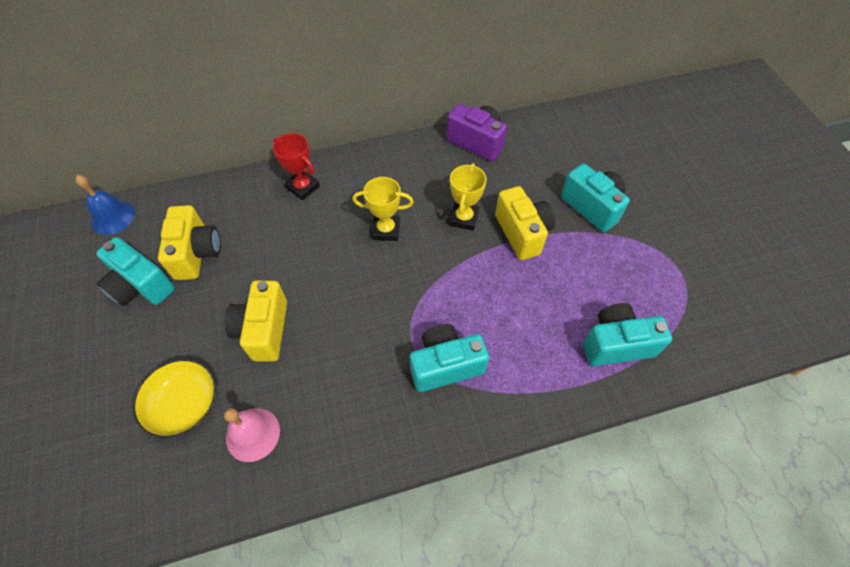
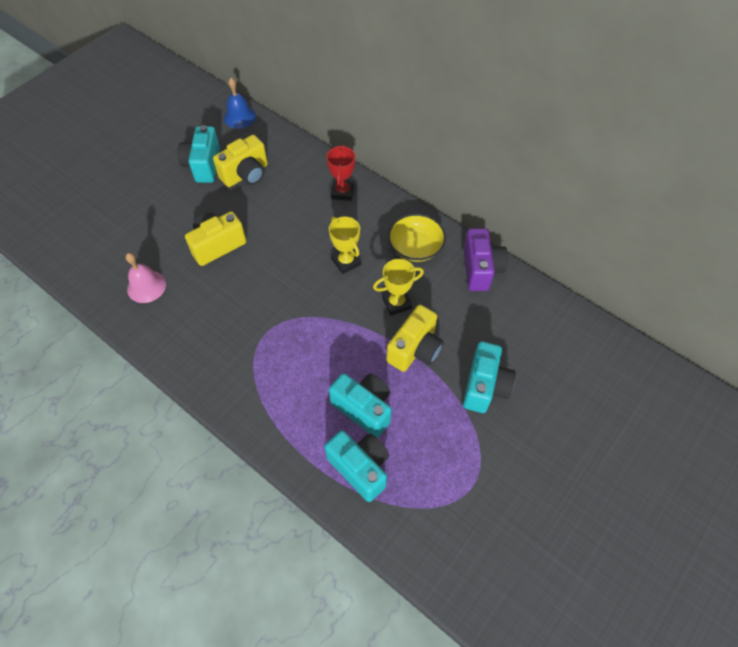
camera: 55 degrees right, 0 degrees up
(185, 404) = (143, 241): yellow bowl -> yellow bowl (415, 247)
(445, 365) = (262, 362): turquoise camera -> turquoise camera (363, 408)

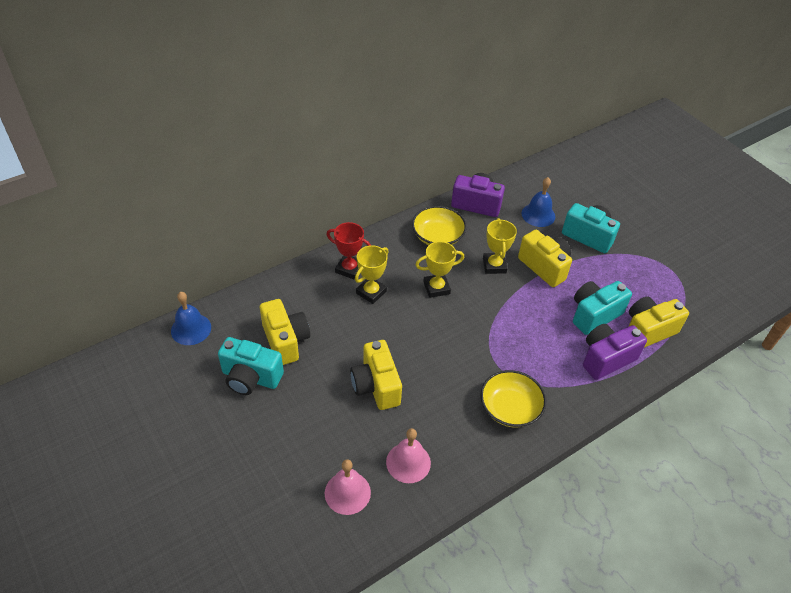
camera: 75 degrees left, 10 degrees down
(112, 254) = (347, 492): none -> pink bell
(220, 350) = (510, 408): none -> yellow bowl
(306, 428) = (606, 359): none -> purple camera
(321, 215) = (371, 292): none -> yellow trophy
(360, 468) = (648, 331): turquoise camera -> yellow camera
(494, 329) = (538, 215): none -> blue bell

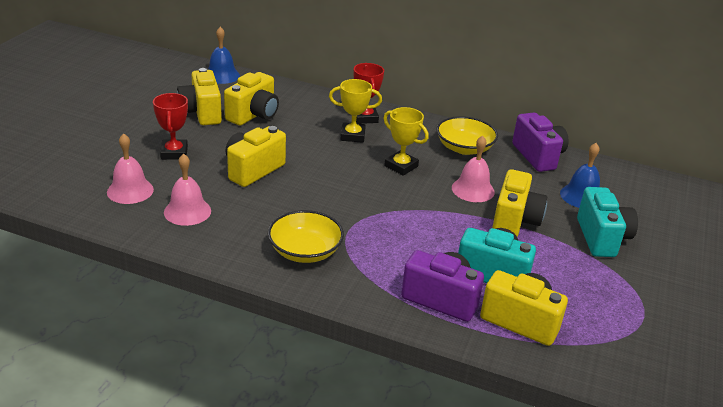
camera: 55 degrees right, 15 degrees down
(250, 378) = (201, 113): turquoise camera -> yellow camera
(307, 431) = (174, 153): none -> red trophy
(494, 265) = (473, 190): yellow trophy -> pink bell

